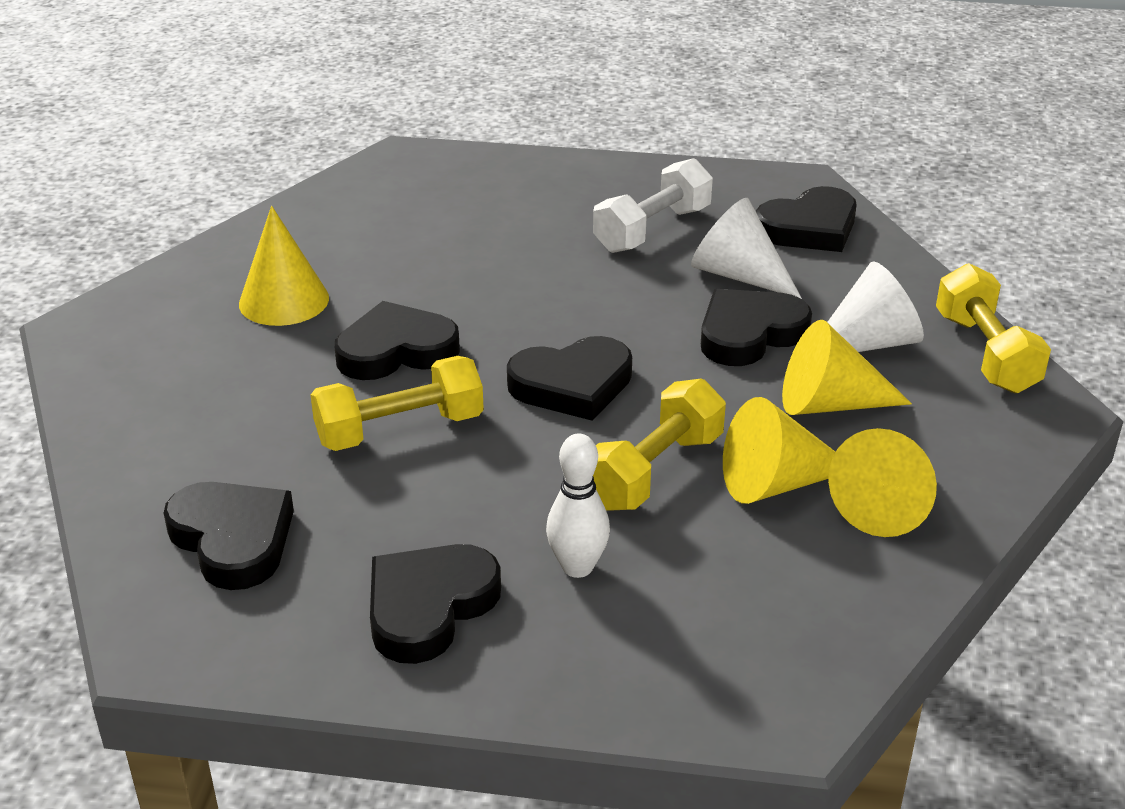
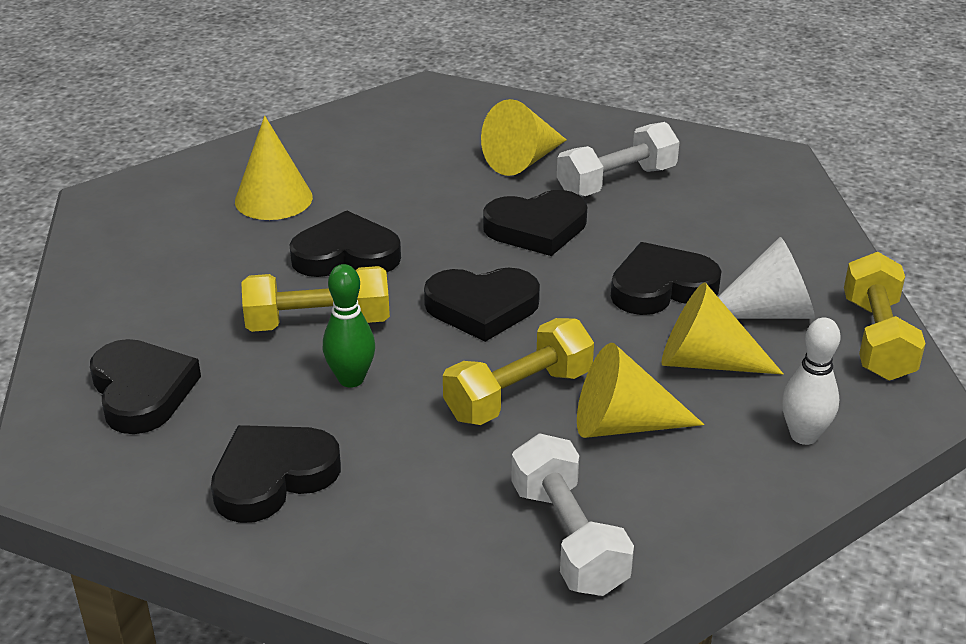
camera: 15 degrees right, 0 degrees up
(466, 485) = (351, 379): none -> green bowling pin
(577, 567) = (413, 466): white bowling pin -> white bowling pin (803, 435)
(738, 275) = (676, 233): white cone -> none
(774, 611) = (568, 538): none -> white dumbbell
(809, 228) = (762, 200): black heart -> black heart (537, 228)
(887, 504) = (717, 461): yellow cone -> yellow cone (523, 160)

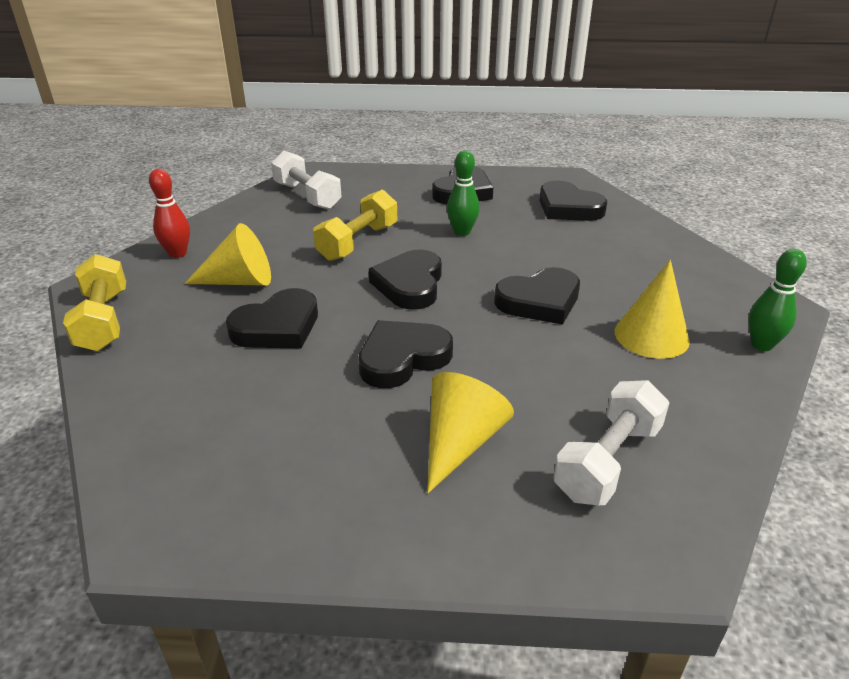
camera: 160 degrees right, 0 degrees up
(184, 172) = (761, 345): none -> green bowling pin
(318, 323) = (511, 255): yellow dumbbell -> none
(482, 308) = (410, 284): black heart -> black heart turned 60 degrees counterclockwise
(616, 182) = (344, 435): white dumbbell -> white dumbbell (608, 461)
(623, 424) = (290, 240): yellow cone -> none
(767, 312) = (189, 324): white cone -> none
(803, 435) = (177, 253): white bowling pin -> red bowling pin

